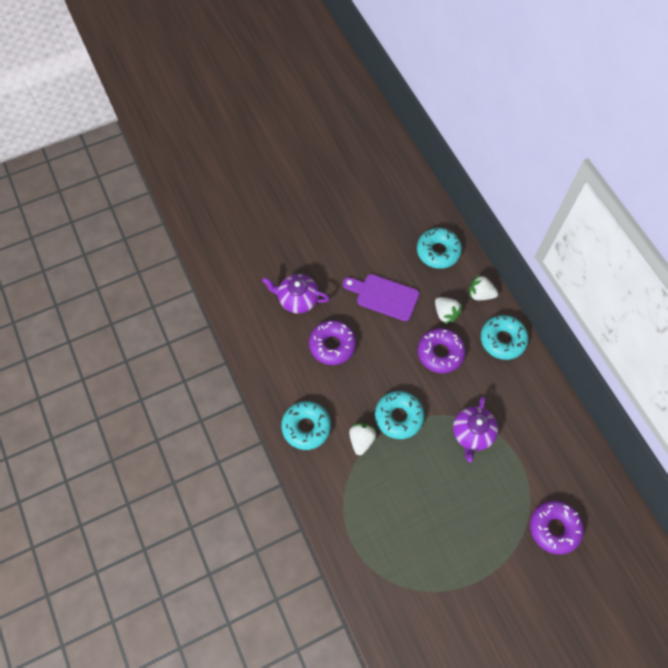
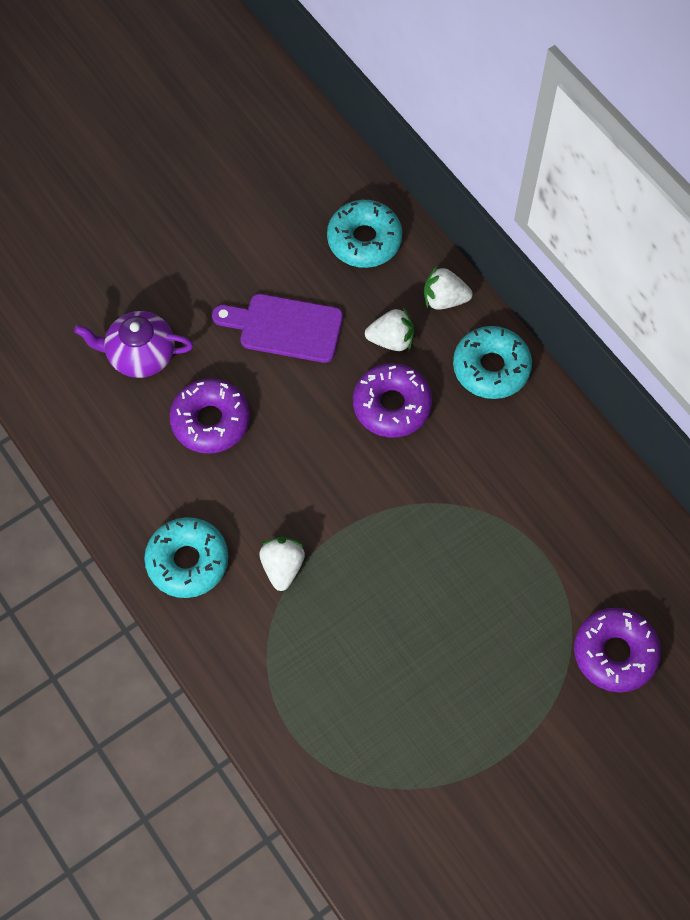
camera: 10 degrees left, 0 degrees up
(398, 417) = (338, 519): turquoise donut -> none
(445, 313) = (391, 340): white strawberry -> white strawberry turned 45 degrees counterclockwise
(472, 434) = (463, 526): purple teapot -> none

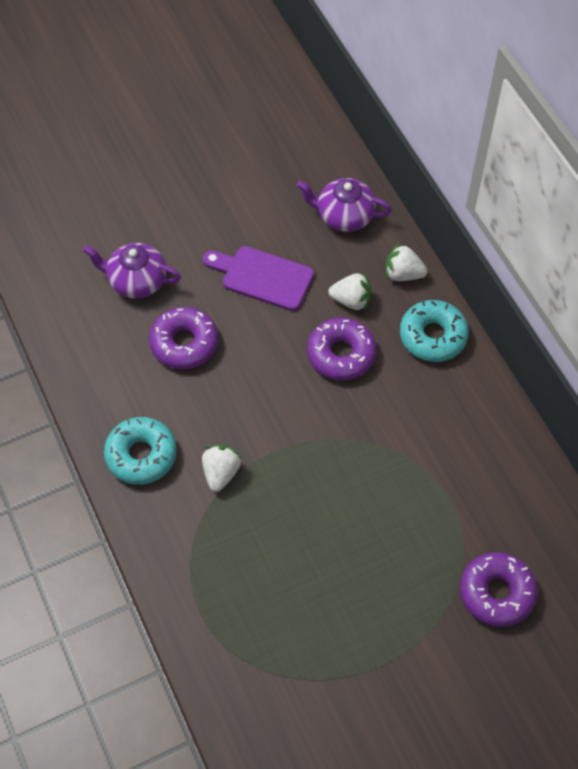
camera: 10 degrees right, 5 degrees down
(364, 240) = (344, 216): turquoise donut -> purple teapot

